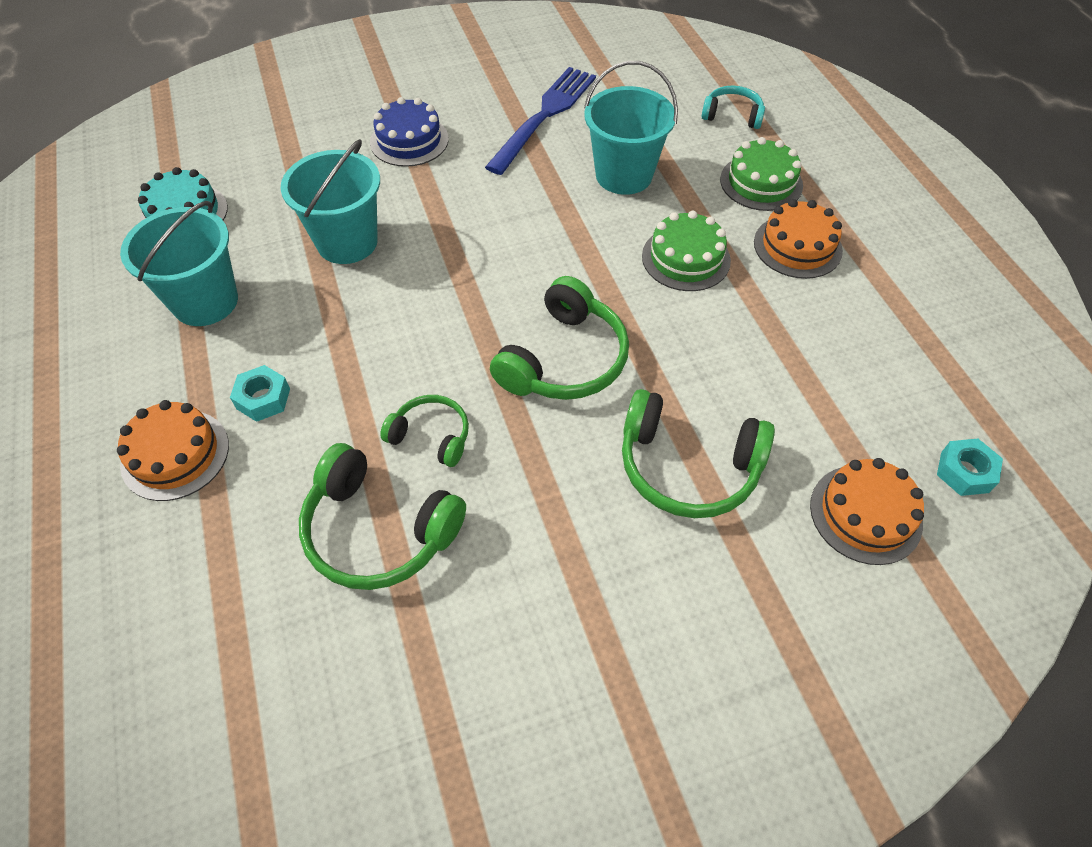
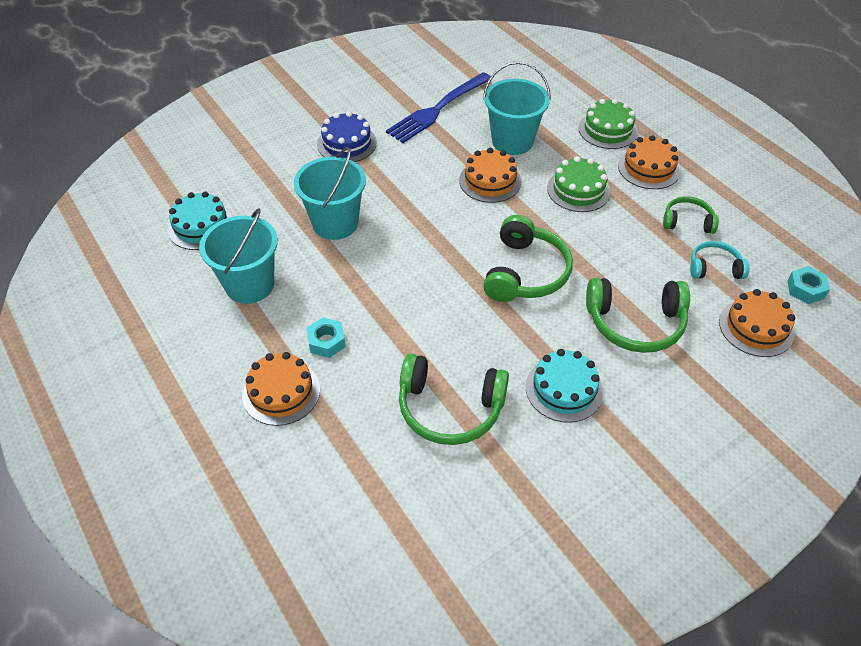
camera: 15 degrees left, 5 degrees down
(431, 436) = (457, 340): green headphones -> green headphones (687, 221)
(544, 116) = (438, 109): blue fork -> blue fork turned 150 degrees counterclockwise
(546, 541) = (564, 389): none -> turquoise cake
(571, 223) = (490, 181): none -> orange cake
(732, 115) = (569, 87): turquoise headphones -> turquoise headphones (714, 267)

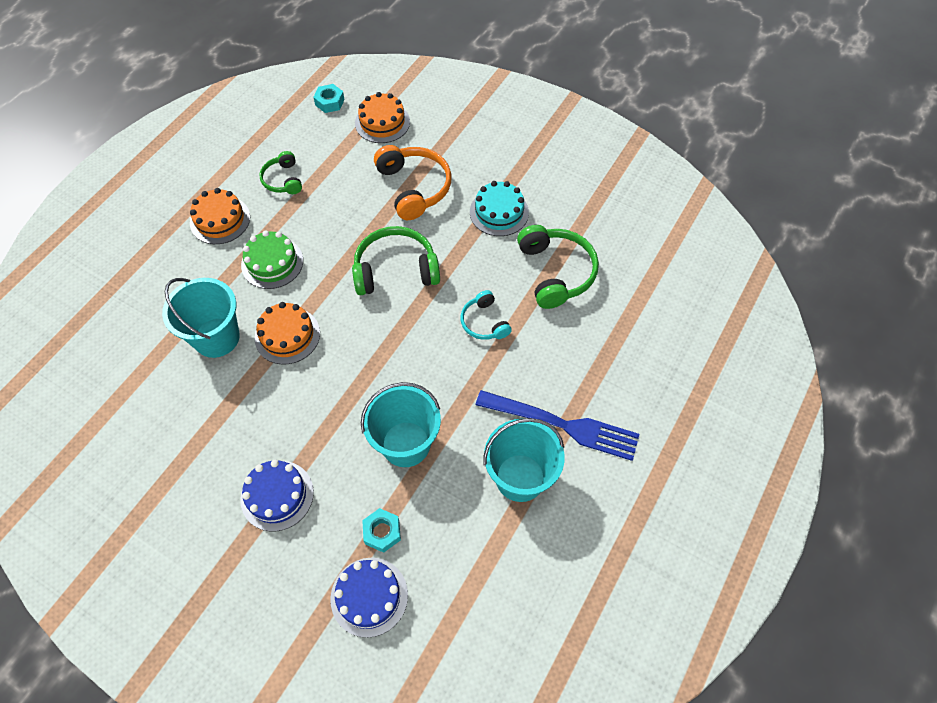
camera: 115 degrees left, 10 degrees up
(201, 226) = (470, 575): turquoise cake -> none
(234, 169) = (369, 596): none -> blue cake
(281, 392) = (610, 388): orange cake -> none
(326, 342) = (545, 381): turquoise nut -> turquoise nut (382, 532)
(438, 109) = (182, 428): blue fork -> blue fork (562, 425)
(607, 130) = (170, 264): green cake -> none
(635, 323) = (414, 187): green headphones -> orange headphones
(714, 267) = (331, 154): turquoise headphones -> turquoise headphones (484, 322)

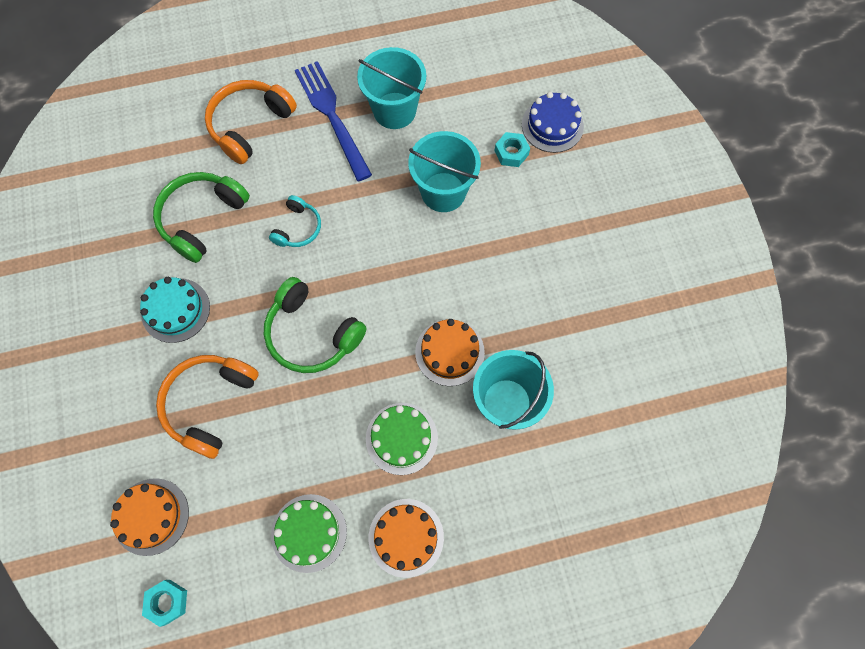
camera: 135 degrees left, 10 degrees up
(277, 495) = (559, 233): blue cake -> none
(283, 180) = (309, 532): green headphones -> green cake
(612, 360) = (250, 125): none -> orange headphones

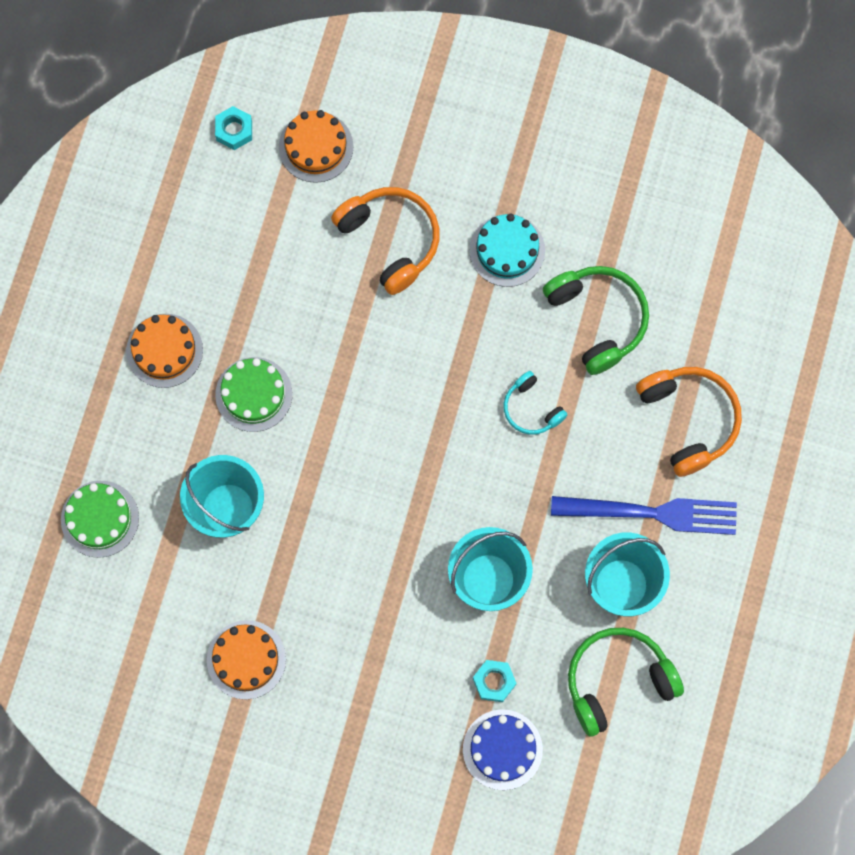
camera: 120 degrees right, 5 degrees up
(309, 532) = (220, 271): green cake -> green cake (100, 519)
(312, 334) = (406, 365): green headphones -> green headphones (617, 680)
(449, 352) = (309, 485): orange cake -> orange cake (246, 659)

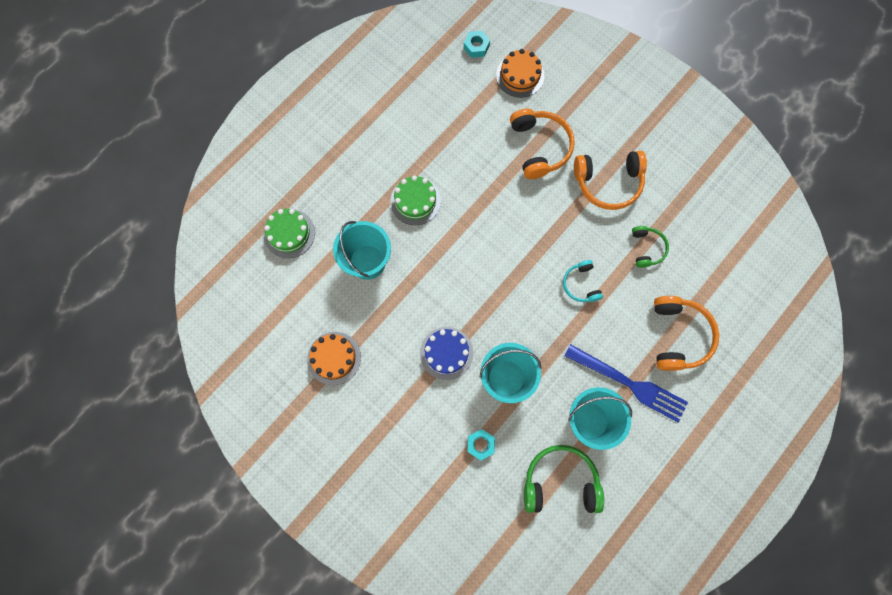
camera: 25 degrees right, 0 degrees up
(164, 350) = (375, 153): orange cake -> none
(502, 749) = (466, 491): blue cake -> blue cake (446, 353)
(507, 250) = (608, 183): turquoise cake -> orange headphones
(598, 319) = (647, 248): green headphones -> green headphones, size x0.58

